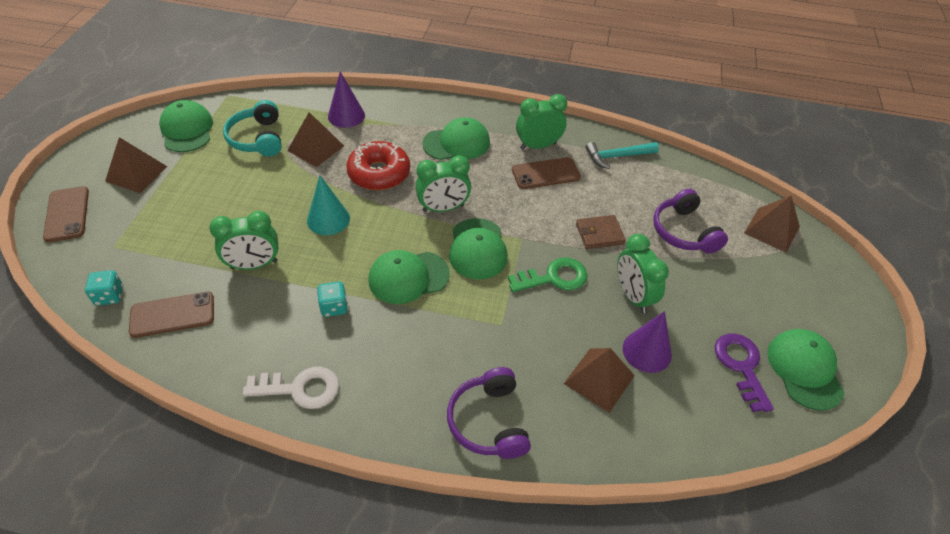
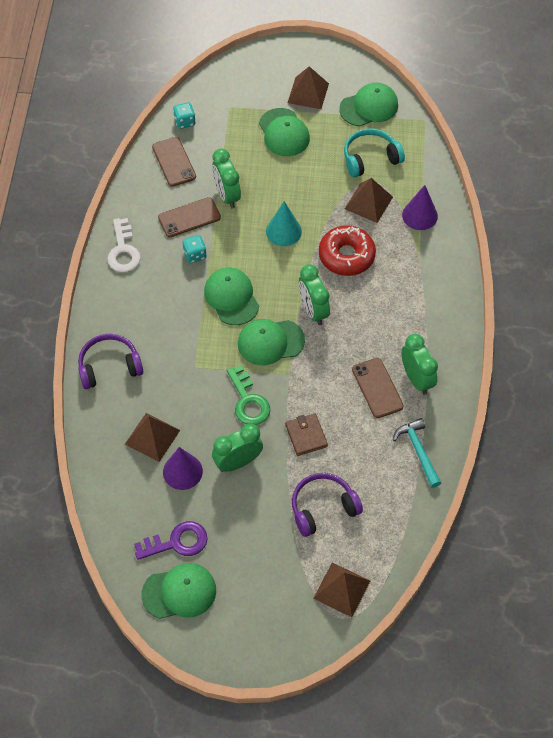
camera: 85 degrees right, 10 degrees up
(67, 214) = (256, 69): brown phone -> brown phone (189, 217)
(456, 143) = (403, 310): green cap -> green cap (284, 132)

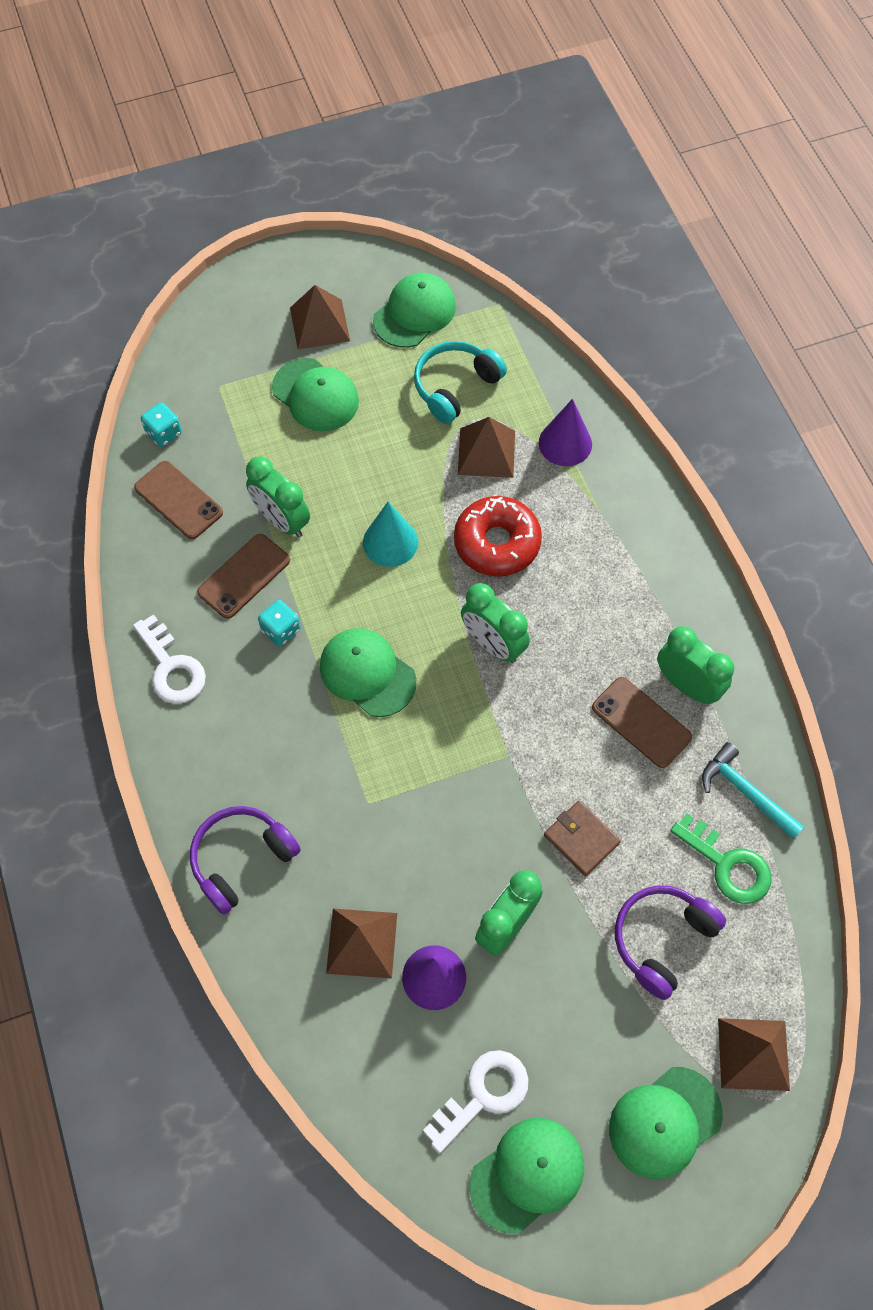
camera: 25 degrees left, 5 degrees up
(177, 542) = (483, 1095): purple key -> white key
(248, 401) = (473, 823): green key -> green key (727, 865)
(270, 342) = (458, 717): green cap -> green cap (665, 1122)

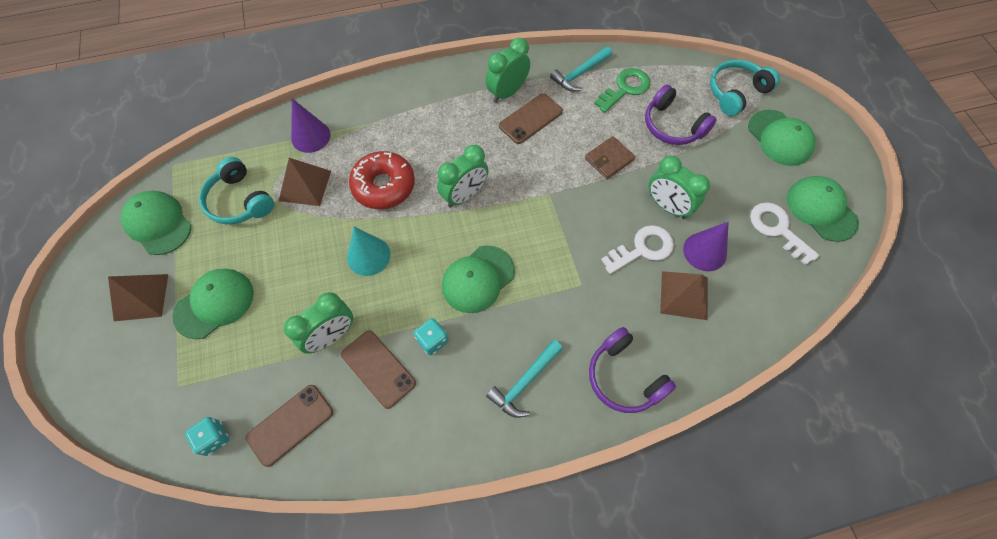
camera: 85 degrees left, 0 degrees up
(171, 667) = (455, 432): white key -> white key (642, 249)
(231, 739) = (524, 382): none -> turquoise hammer
(753, 1054) = (736, 92): brown pyramid -> turquoise headphones

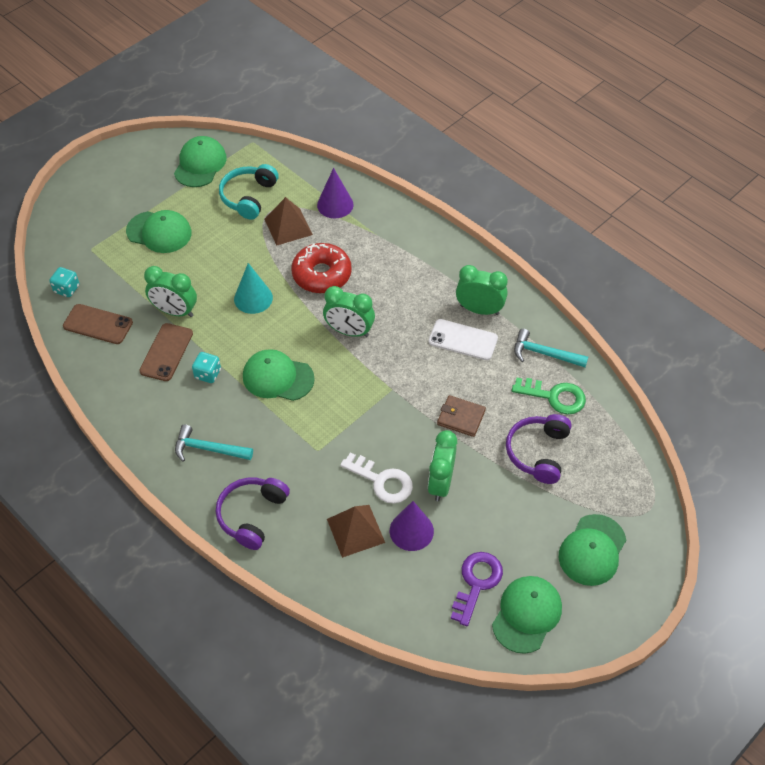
camera: 60 degrees right, 10 degrees down
(141, 297) = (140, 191): brown pyramid -> none
(530, 119) = (463, 340): brown phone -> white phone
(736, 92) = (623, 491): turquoise headphones -> none
(777, 229) = (476, 583): white key -> purple key

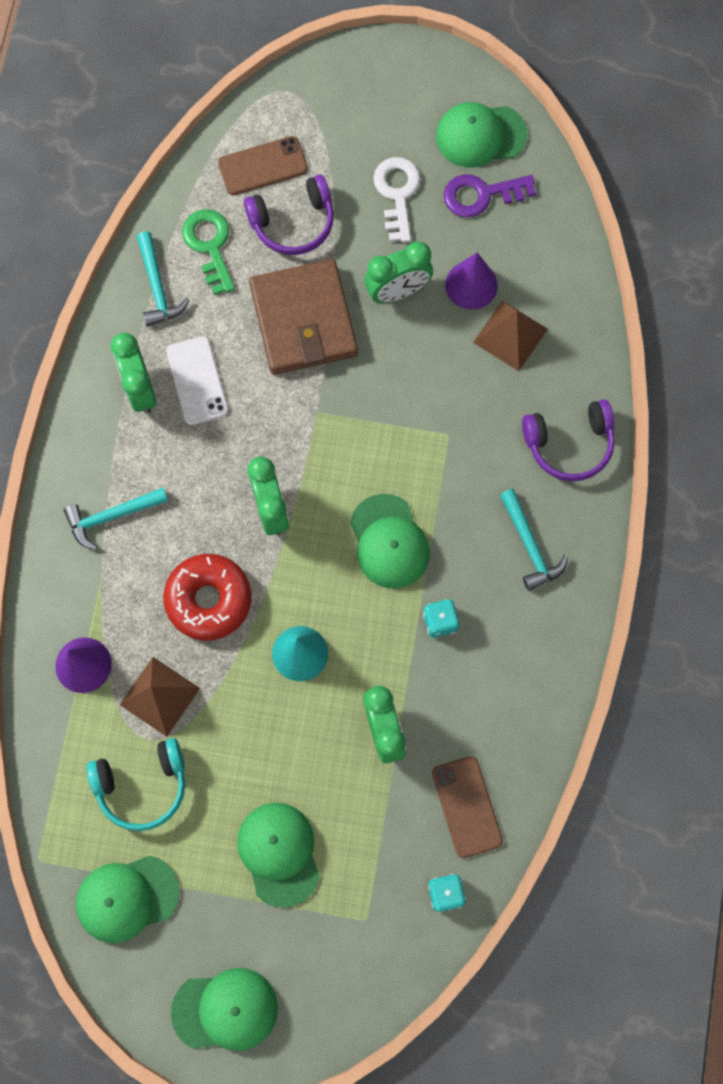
camera: 125 degrees left, 20 degrees up
(166, 352) = (446, 692): brown phone -> brown phone (263, 166)
(382, 481) = (437, 347): white key -> white key (397, 194)
(409, 257) = (111, 516): none -> turquoise hammer
(461, 417) = (303, 320): brown wallet -> brown wallet, size x2.02
(592, 550) = (370, 117): green cap -> green cap (225, 1010)

